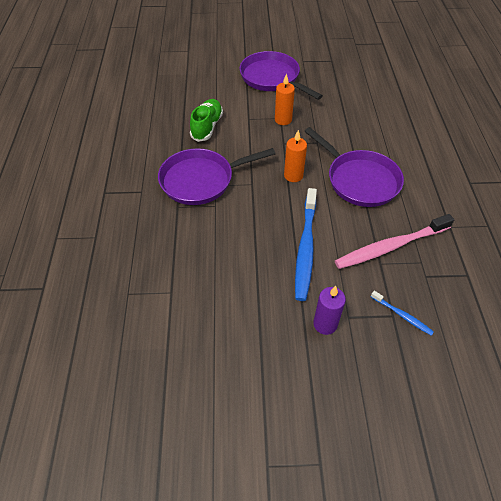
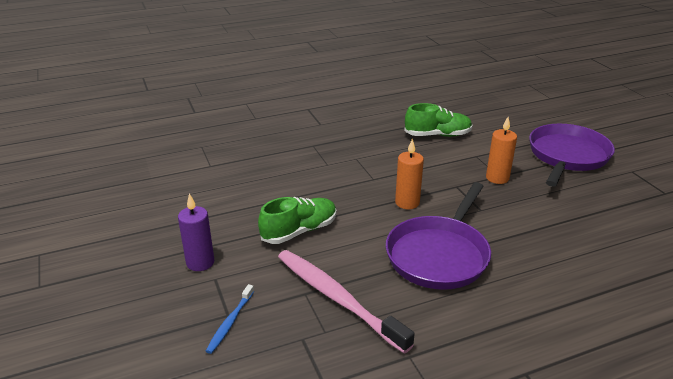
camera: 70 degrees right, 20 degrees down
(201, 180) = (356, 149): purple pan -> none
(305, 248) = (299, 231): blue toothbrush -> green shoe

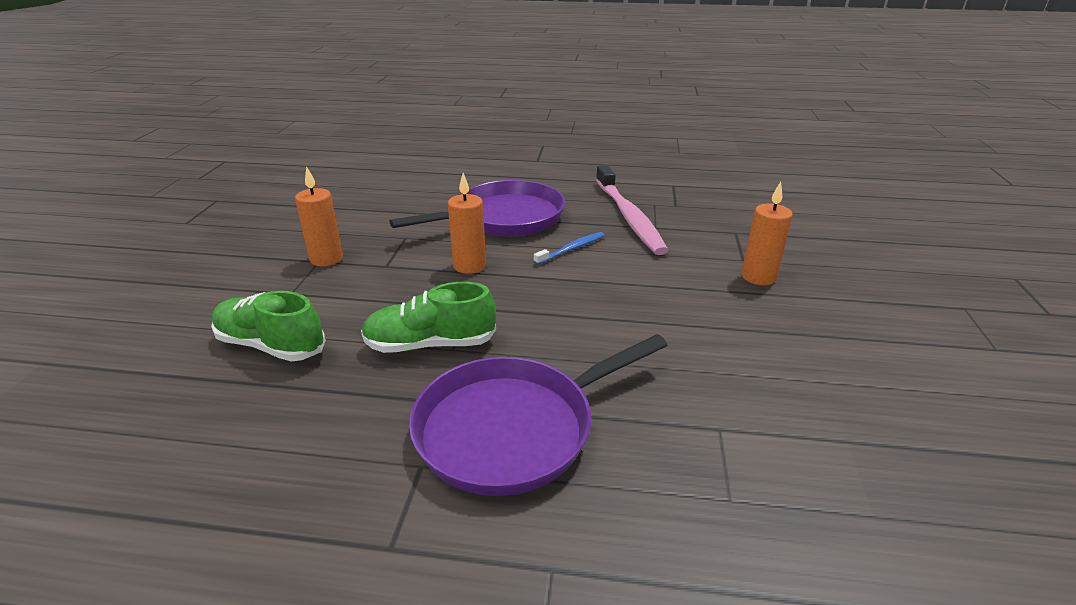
camera: 150 degrees left, 0 degrees up
(200, 262) = (758, 277): purple candle -> orange candle
(230, 323) = (735, 226): blue toothbrush -> blue toothbrush (572, 249)
(299, 231) = (625, 274): green shoe -> green shoe (430, 344)
(567, 156) = (198, 256): purple pan -> purple pan (513, 428)

